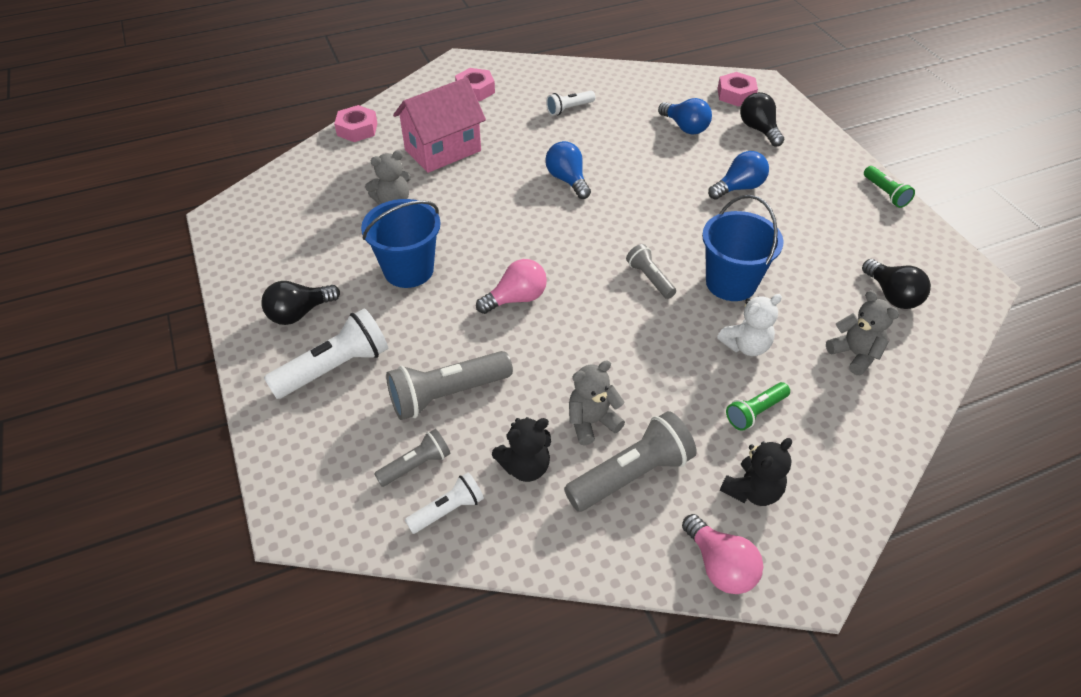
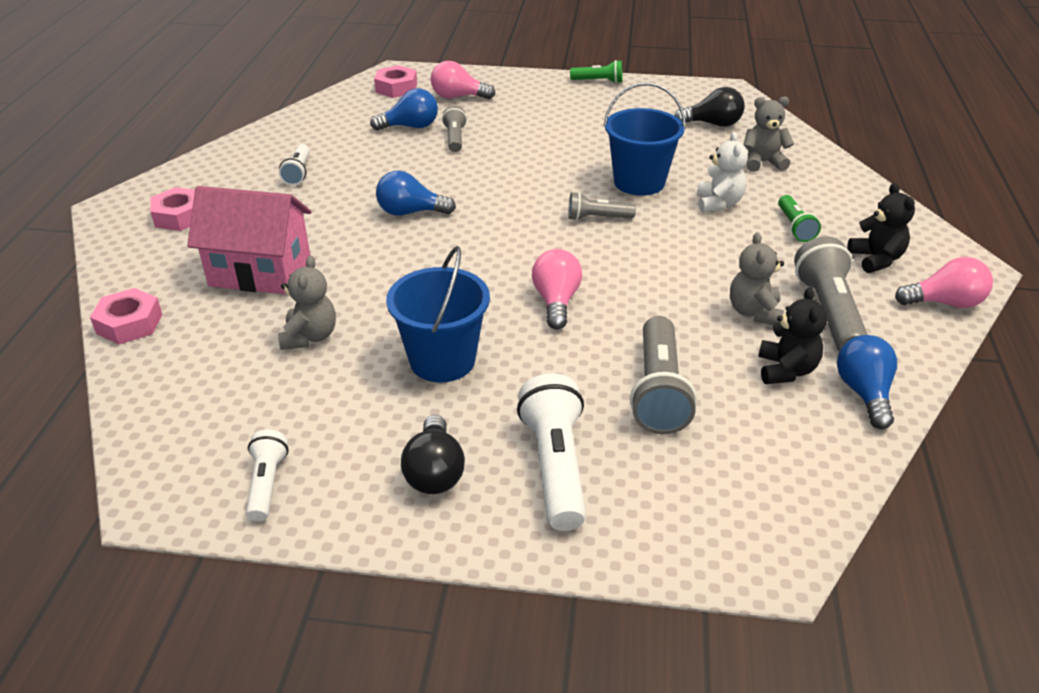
camera: 60 degrees left, 10 degrees down
(416, 465) = (744, 443): grey flashlight -> grey flashlight (455, 138)
(443, 150) = (260, 272): pink house -> pink house turned 75 degrees counterclockwise
(448, 510) = (815, 439): white flashlight -> white flashlight (267, 484)
(739, 188) = (524, 134): blue light bulb -> blue light bulb (864, 393)
(759, 129) = (458, 97): black light bulb -> pink light bulb

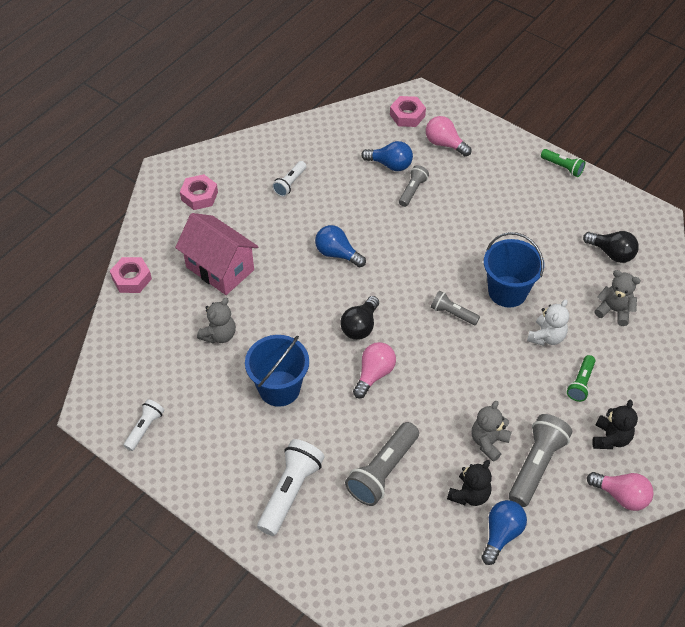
camera: 30 degrees right, 15 degrees up
(434, 472) = (228, 463): black light bulb -> black light bulb (360, 326)

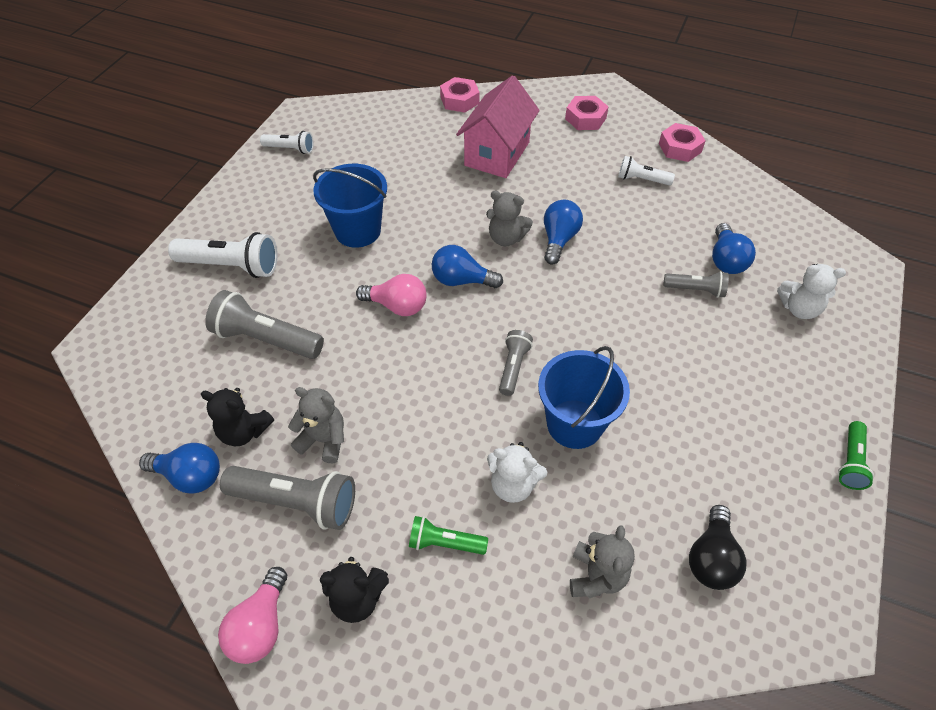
camera: 75 degrees right, 0 degrees up
(219, 335) = (412, 172): grey teddy bear -> grey teddy bear (506, 238)
(360, 326) = (461, 280): black light bulb -> blue light bulb
(407, 115) = (822, 261): pink nut -> pink nut (680, 148)
(444, 144) = (799, 309): pink light bulb -> white teddy bear

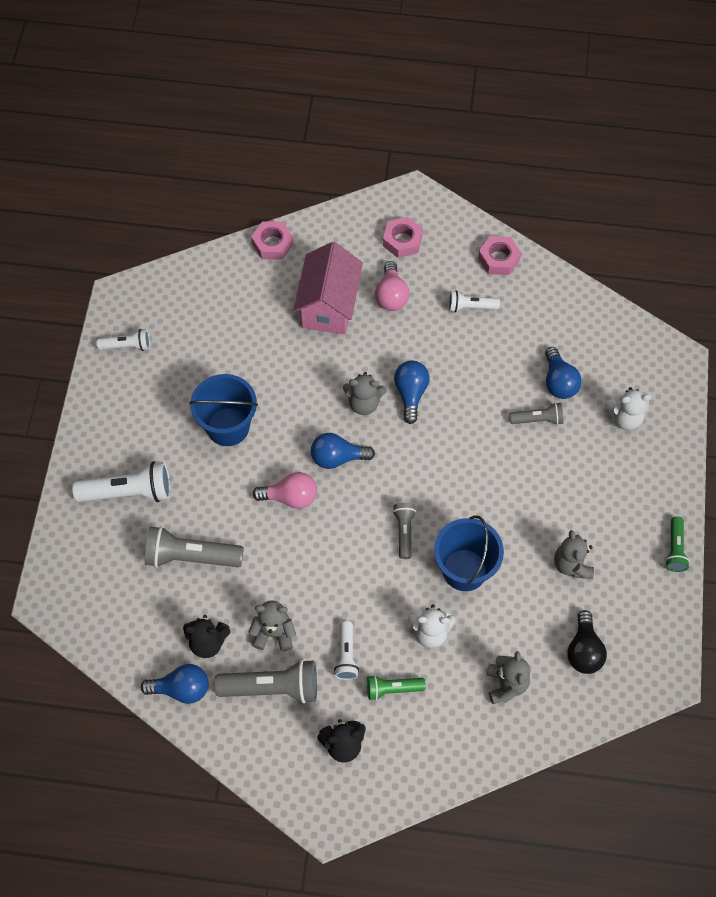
camera: 15 degrees left, 10 degrees up
(260, 626) = (282, 781): pink light bulb -> pink light bulb (391, 295)
(400, 487) = (346, 655): none -> white flashlight
(711, 449) = (572, 564): none -> grey teddy bear

